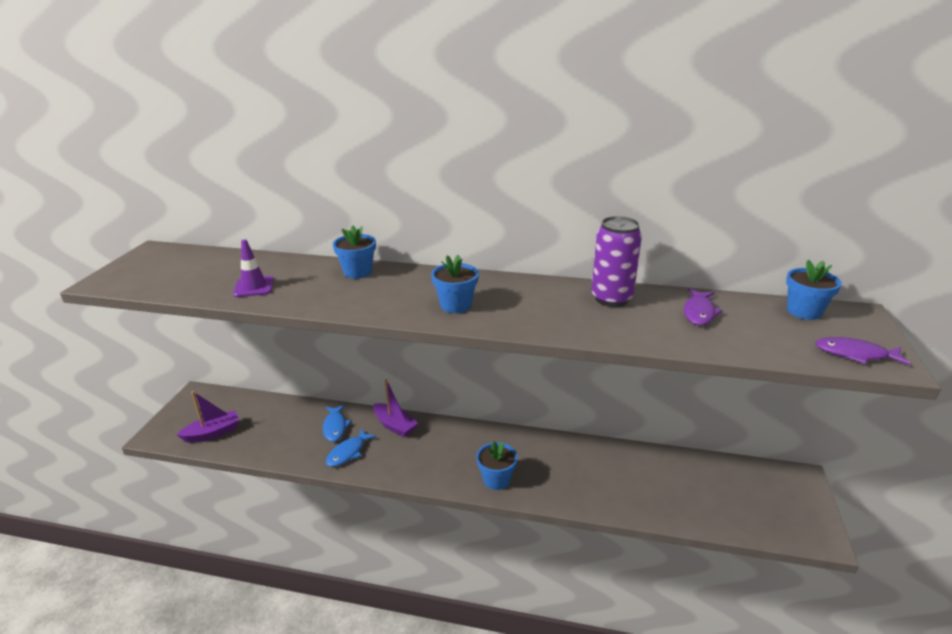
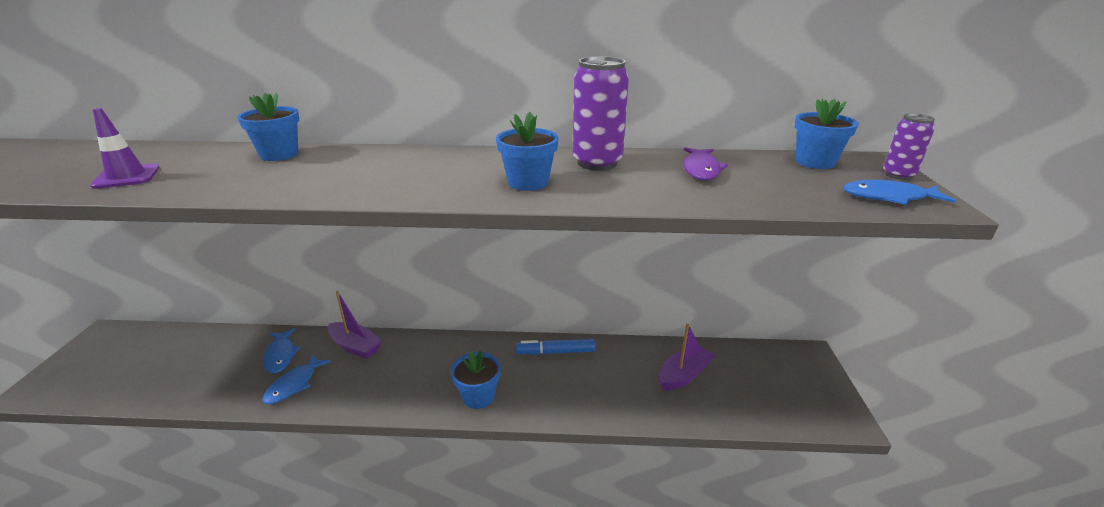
camera: 10 degrees left, 0 degrees up
(213, 433) = (115, 379): purple boat -> purple boat (684, 375)
(456, 305) = (403, 180): blue flower pot -> blue flower pot (528, 182)
(564, 448) = (555, 352): none -> blue marker
(855, 354) = (889, 197): purple fish -> blue fish
(875, 331) = (898, 175): none -> purple can

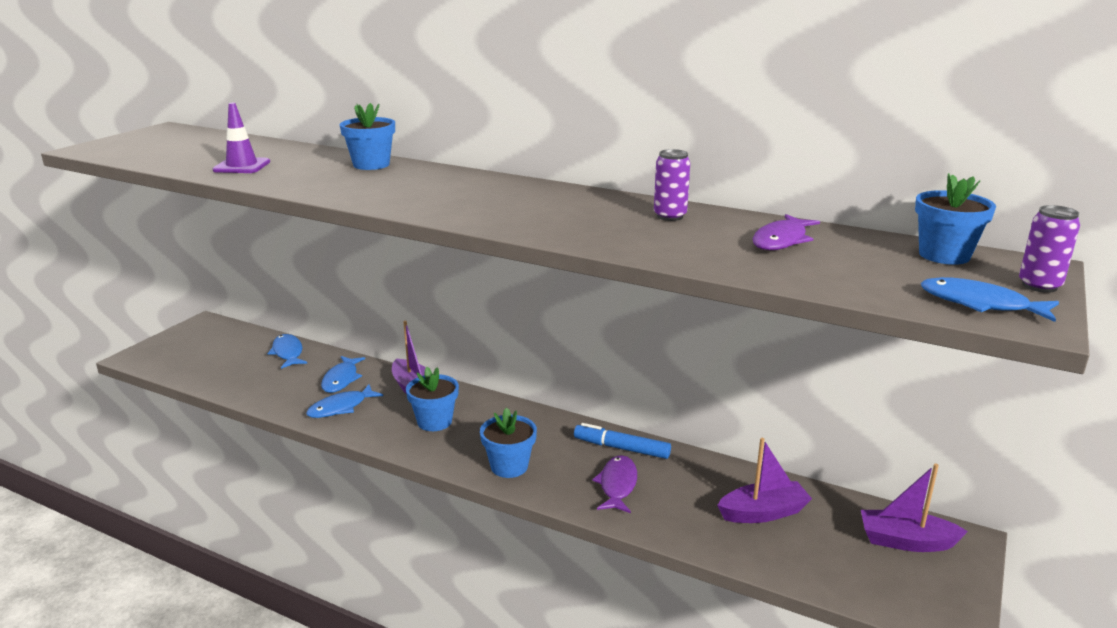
camera: 25 degrees right, 5 degrees down
(212, 342) = (288, 353): none -> blue fish
(528, 182) = (574, 223): blue flower pot -> blue flower pot (434, 422)
(572, 386) = (617, 485): none -> purple fish
(597, 163) = (670, 216): purple can -> purple can, size x0.57
(780, 367) = (906, 541): none -> purple boat

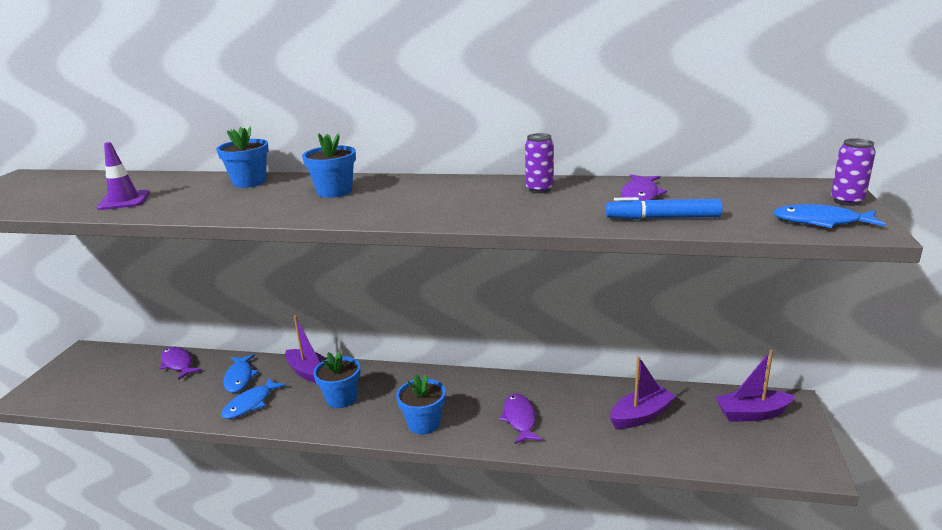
camera: 15 degrees left, 0 degrees up
(288, 353) = (178, 364): blue fish -> purple fish
(621, 448) = (508, 387): blue marker -> blue marker (662, 218)
(944, 255) = (764, 188): blue flower pot -> blue flower pot (334, 192)

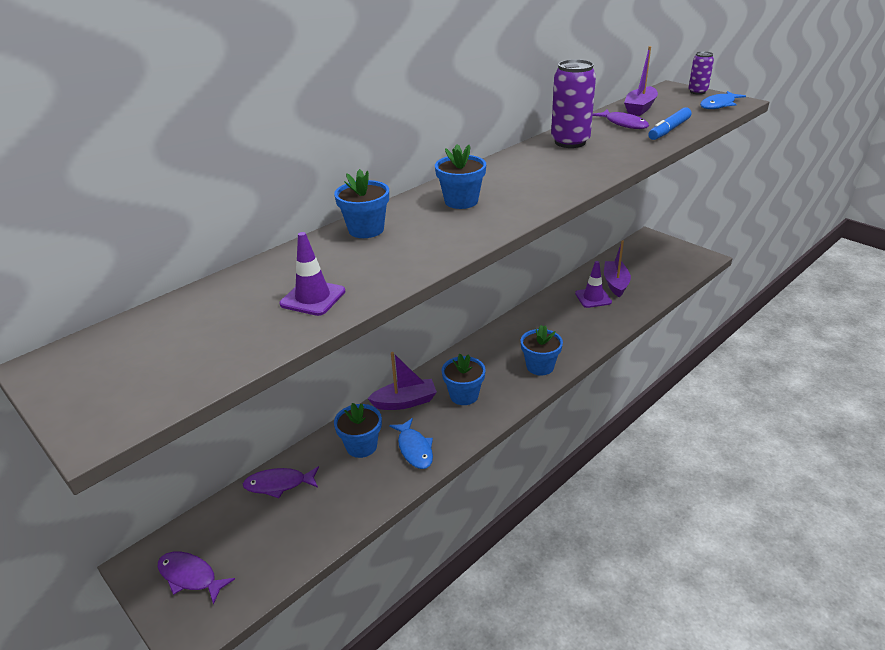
camera: 55 degrees left, 10 degrees up
(240, 378) = (361, 446): blue fish -> blue flower pot
(520, 419) = (575, 326): purple fish -> purple fish (190, 576)
(539, 189) = (570, 142): purple can -> purple can, size x1.76
(590, 411) = (593, 298): none -> purple traffic cone
(752, 413) = (647, 251): purple boat -> purple boat (640, 108)

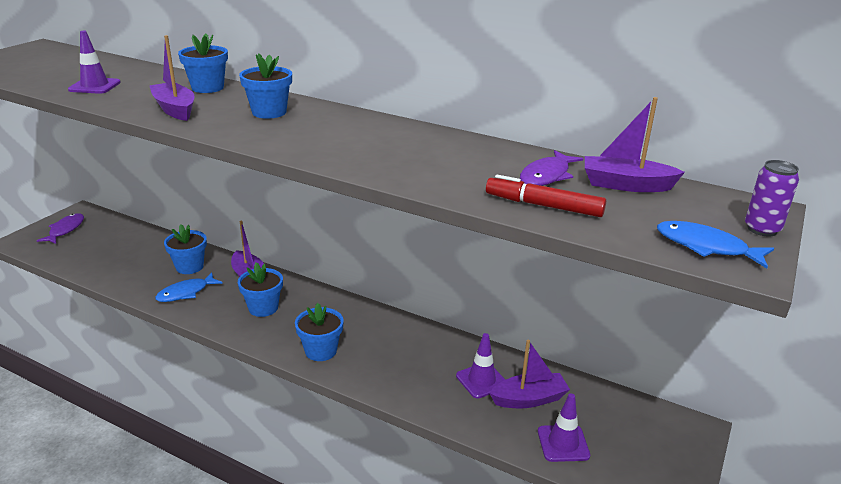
camera: 70 degrees right, 5 degrees down
(279, 484) = (147, 241): purple fish -> none
(430, 245) = (175, 109): none -> purple boat
(570, 142) = (455, 148): purple can -> none
(658, 280) = (563, 443): none -> purple traffic cone
(669, 130) = (543, 205): blue marker -> red marker

